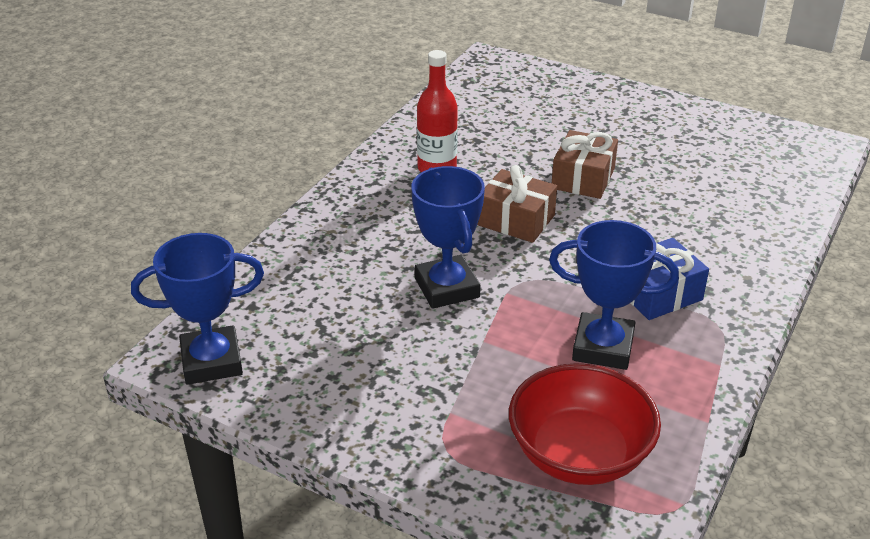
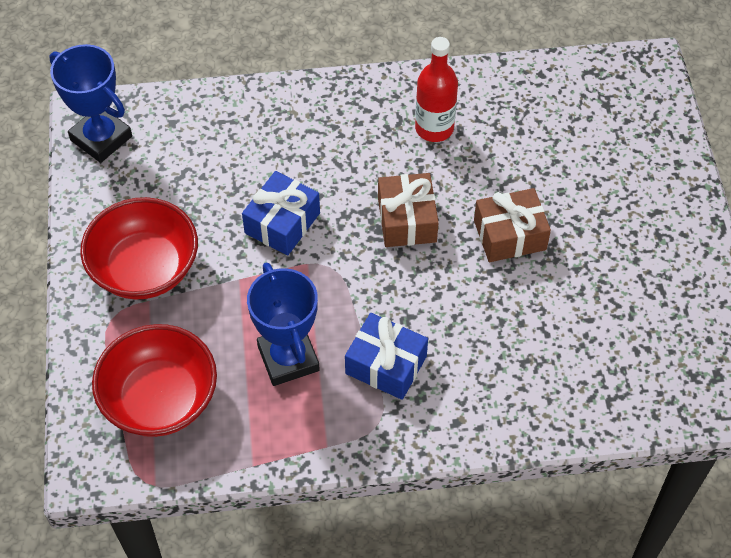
camera: 55 degrees right, 20 degrees up
(408, 398) = (145, 268): none -> red bowl
(447, 288) = (282, 223): blue trophy -> blue gift

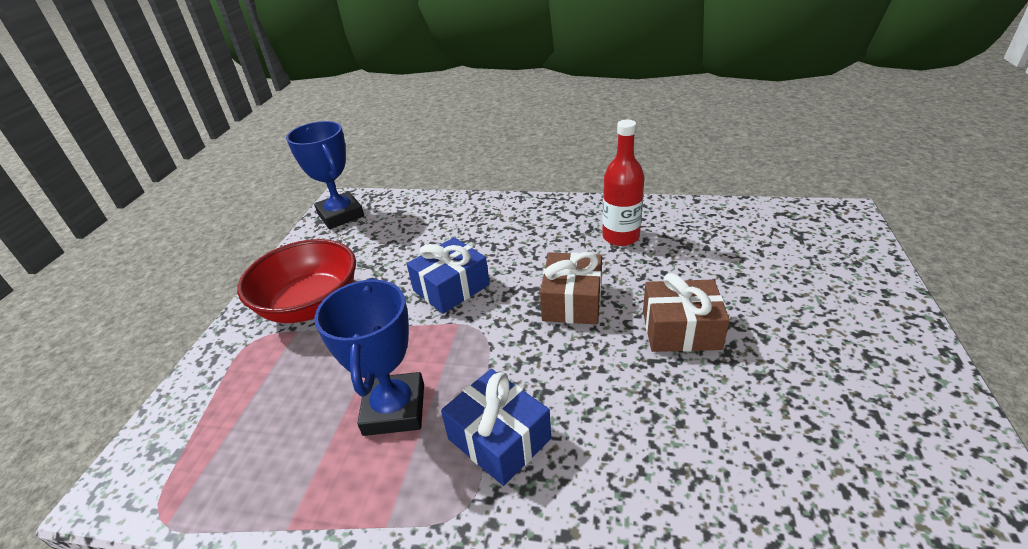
camera: 20 degrees right, 20 degrees down
(160, 399) = (242, 424): red bowl -> none

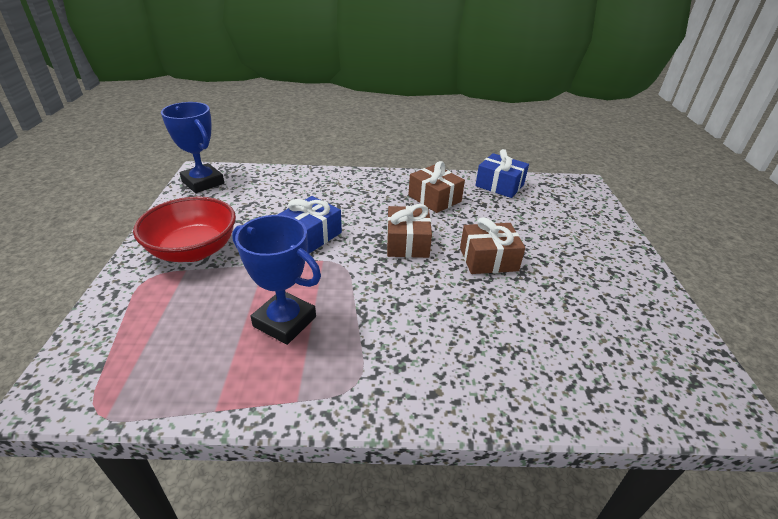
camera: 15 degrees left, 0 degrees up
(394, 409) = (284, 321): blue trophy -> blue trophy turned 45 degrees counterclockwise
(499, 439) = (372, 336): blue gift -> blue gift (499, 185)
(620, 237) = (434, 198): red bottle -> brown gift

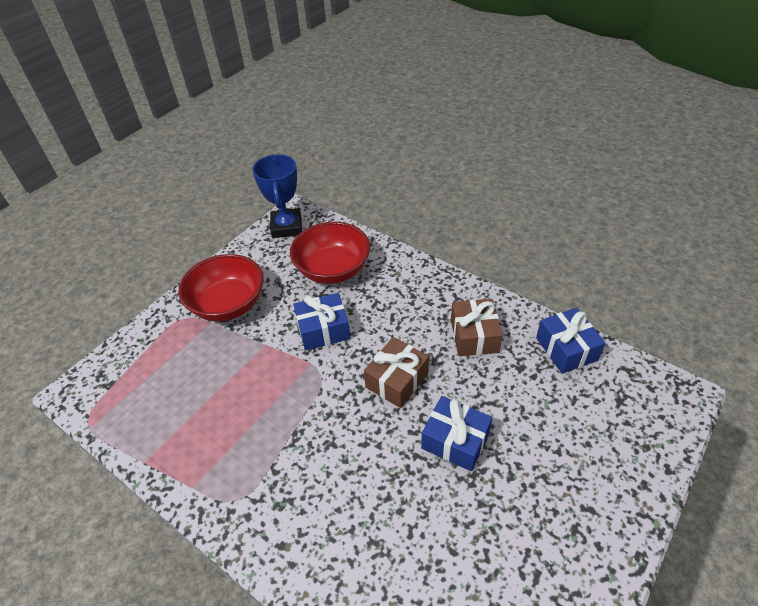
camera: 40 degrees right, 10 degrees up
(278, 196) = (333, 269): none -> red bowl
(284, 321) = (236, 412): blue trophy -> none
(488, 259) = (455, 441): brown gift -> blue gift

